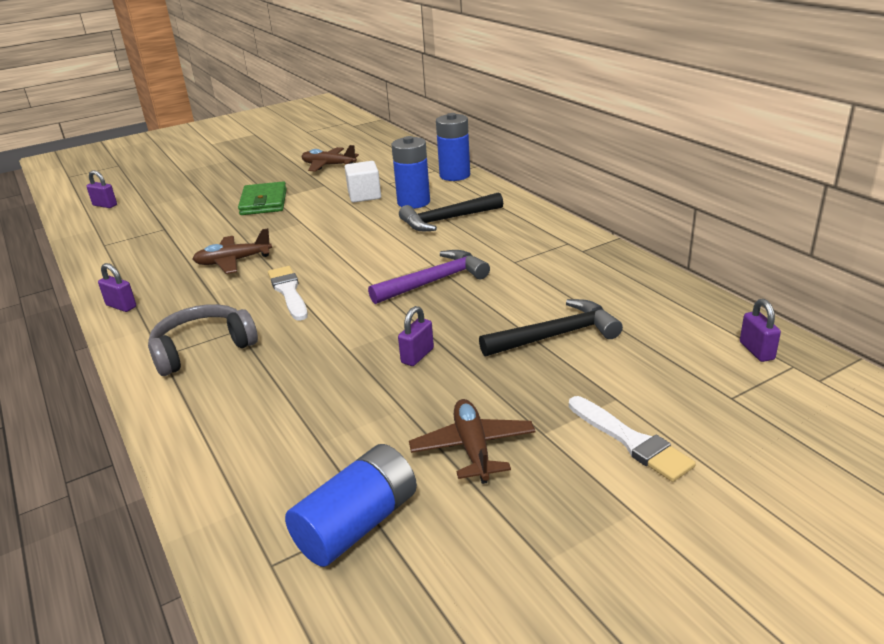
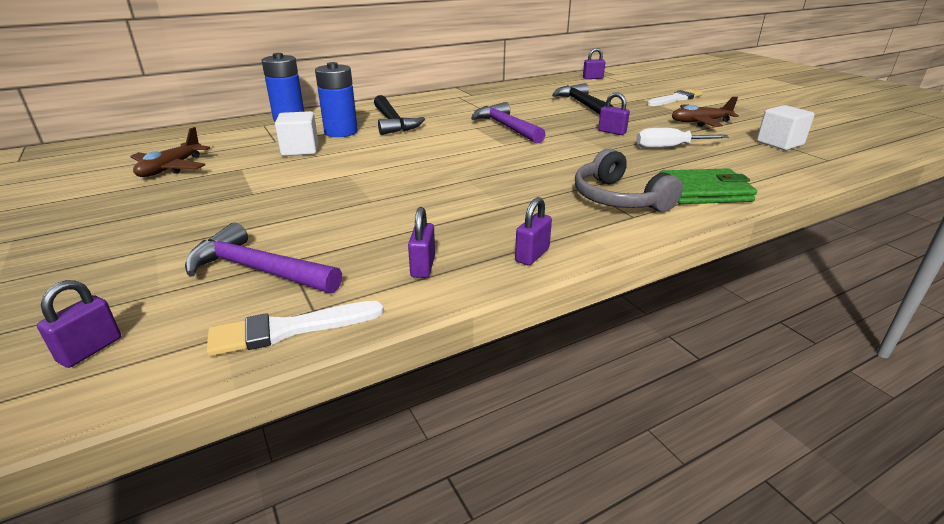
camera: 90 degrees left, 0 degrees up
(130, 268) = (423, 267): none -> purple padlock
(157, 223) = (258, 270): none -> purple hammer
(233, 261) = (434, 201): brown plane -> none
(264, 202) = (260, 198): green wallet -> green wallet (704, 191)
(288, 292) = (513, 172): white brush -> white brush (289, 329)
(348, 399) = (669, 147): none -> white screwdriver
(357, 524) = (779, 143): blue battery -> white cube

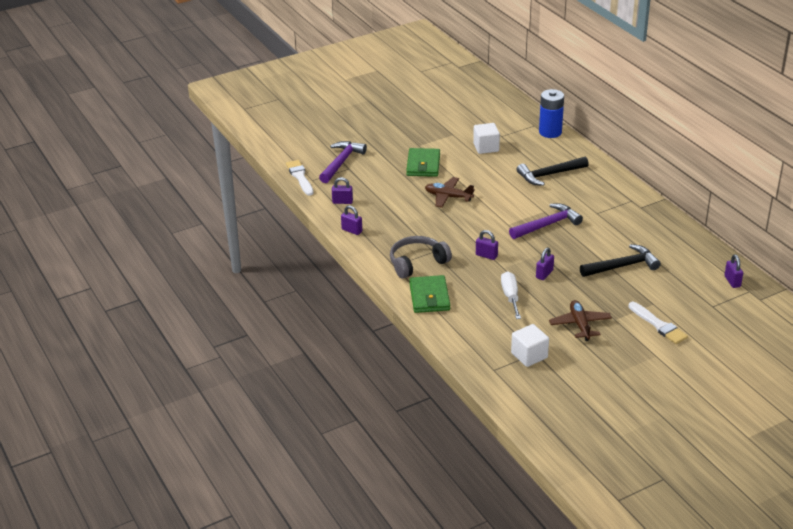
camera: 90 degrees right, 5 degrees up
(90, 350) = (292, 142): purple padlock -> purple padlock (486, 255)
(171, 168) = (450, 113): brown plane -> brown plane (448, 197)
(323, 190) = (423, 165): none -> green wallet
(341, 132) = (523, 157): blue battery -> none

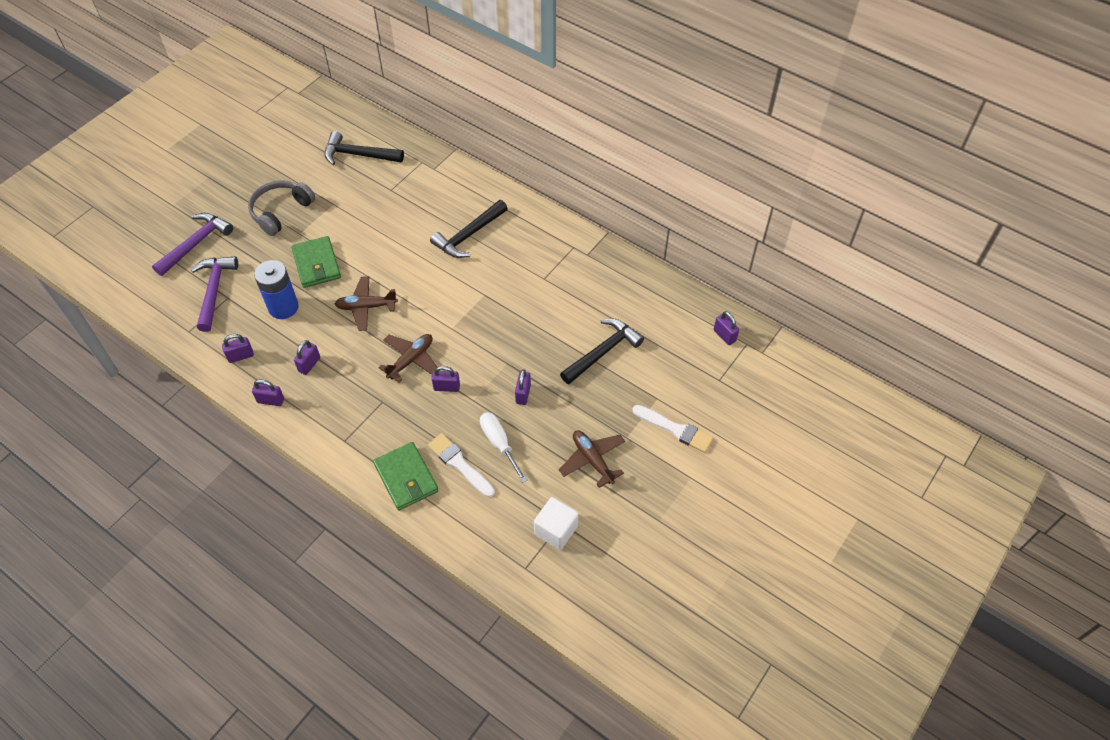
camera: 25 degrees left, 20 degrees up
(300, 177) = (171, 331): white brush -> white brush (459, 464)
(389, 218) = (309, 364): none -> purple padlock
(417, 263) = (370, 427): grey headphones -> grey headphones (280, 211)
(467, 234) = (411, 360): none -> brown plane
(486, 147) = (380, 213): white cube -> none
(487, 111) = (359, 155): none -> black hammer
(547, 225) = (496, 315): purple hammer -> purple hammer (196, 244)
(550, 132) = (444, 168): blue battery -> blue battery (283, 307)

